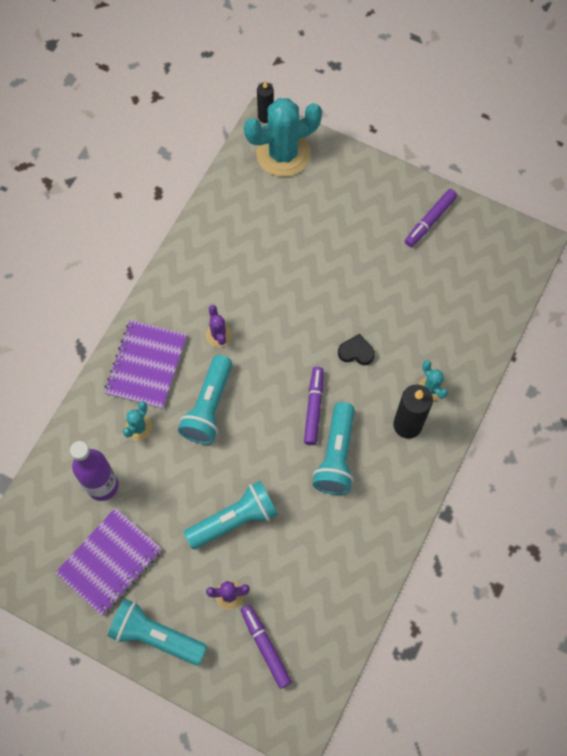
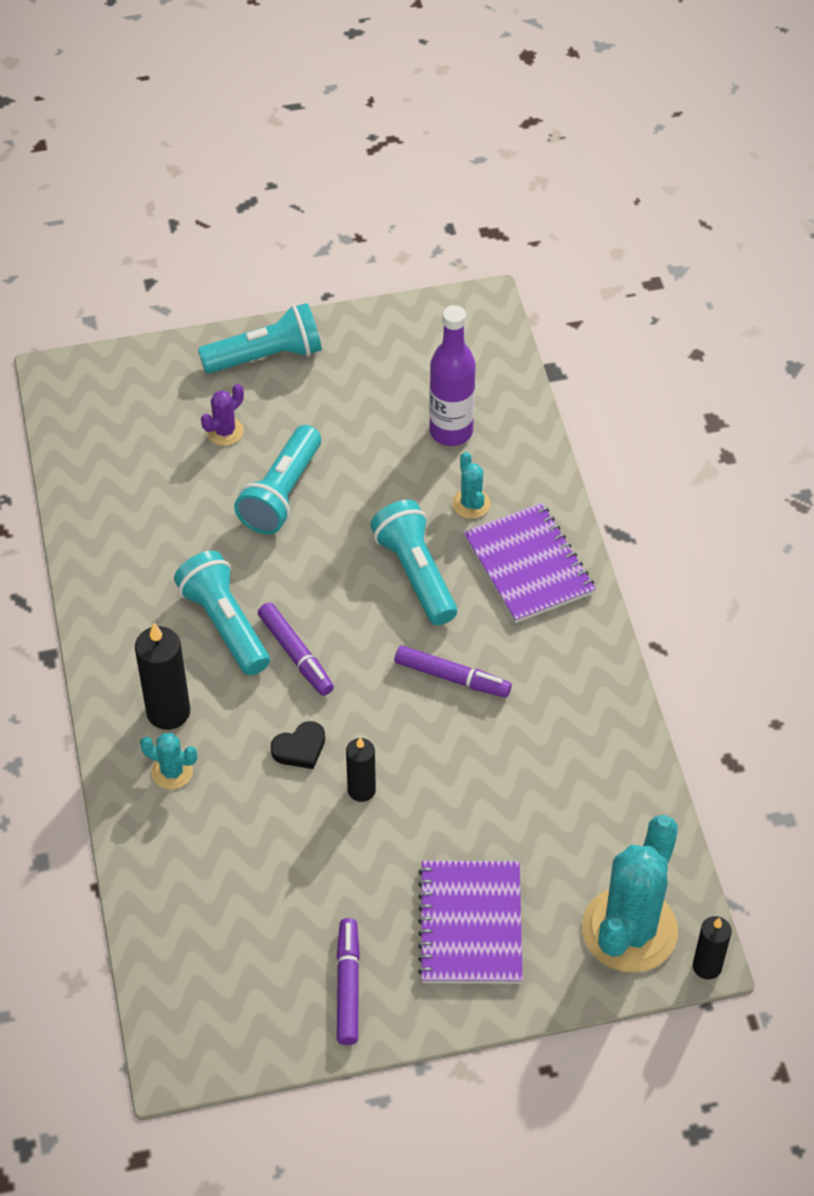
camera: 140 degrees right, 15 degrees down
(109, 562) = (374, 379): purple notebook -> purple notebook (471, 924)
(219, 335) = (481, 652): purple cactus -> none
(265, 647) = (148, 416): purple marker -> purple marker (452, 677)
(344, 307) = (361, 790): none -> black candle

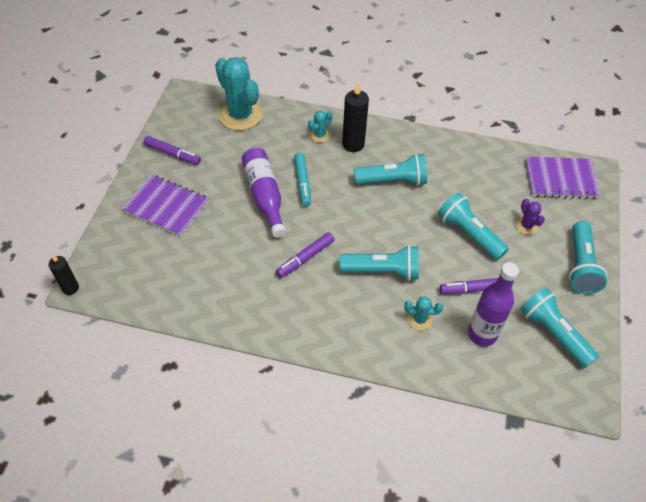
camera: 115 degrees right, 0 degrees up
(296, 654) = (358, 201): purple marker -> purple marker (474, 289)
(300, 748) = (302, 182): black heart -> turquoise marker
(361, 790) = (264, 196): black candle -> purple bottle
(401, 361) = (553, 333): none -> turquoise flashlight
(528, 565) = (359, 327): purple notebook -> purple notebook (560, 179)
(629, 930) = (114, 266): turquoise cactus -> turquoise cactus (240, 115)

